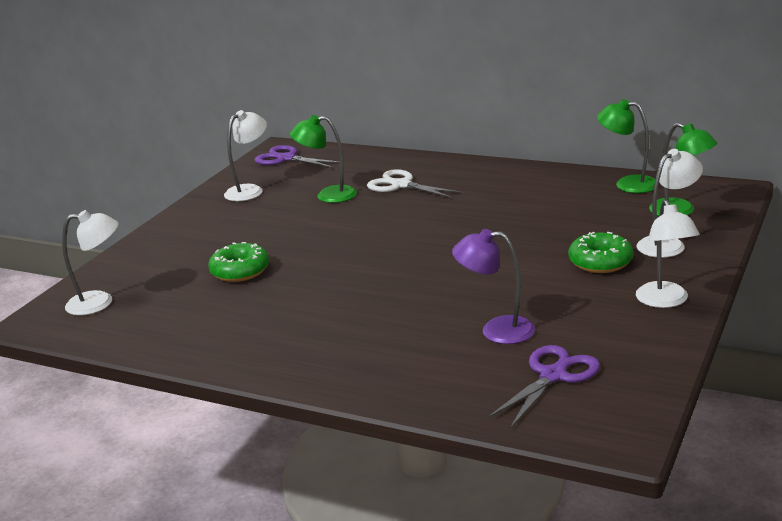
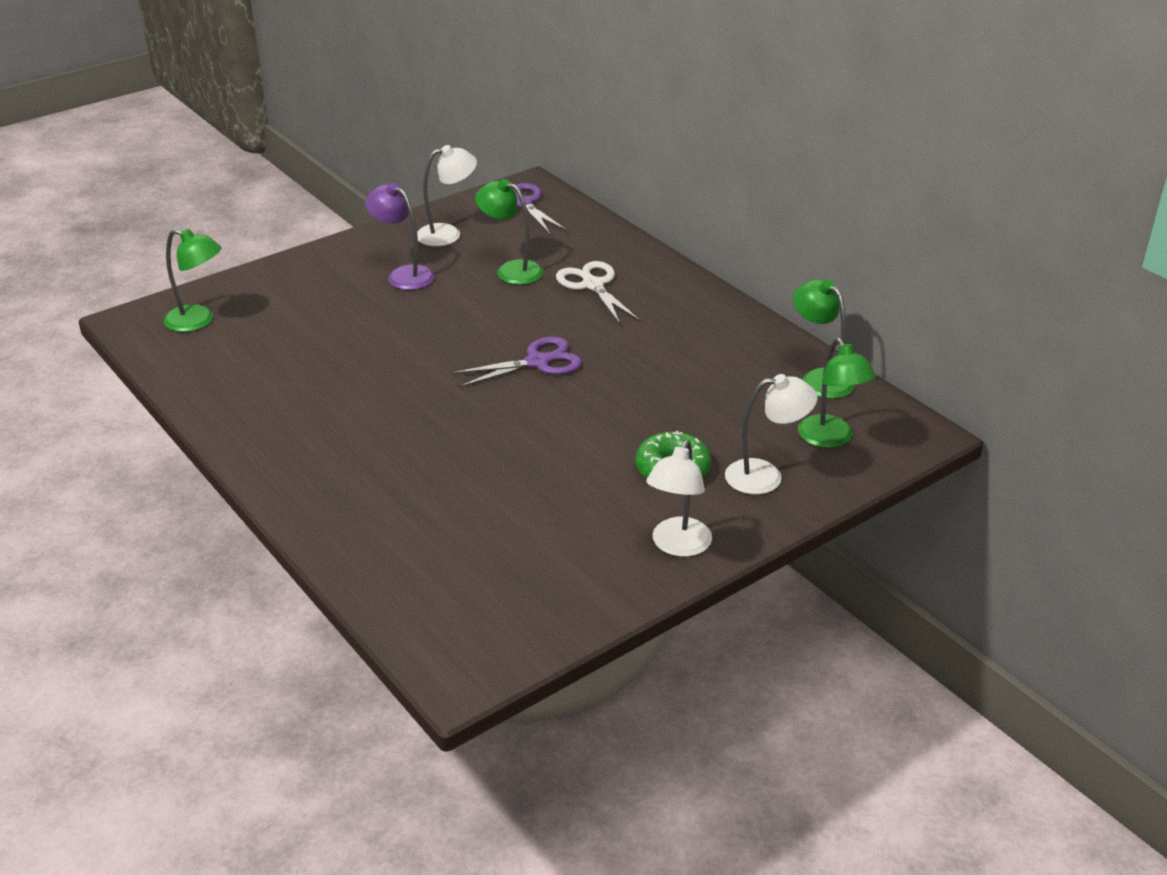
camera: 25 degrees right, 10 degrees up
(100, 302) = (198, 321): white lamp -> green lamp
(240, 271) = (342, 335): green donut -> none
(496, 330) = (486, 507): purple lamp -> purple lamp (403, 275)
(553, 376) = (478, 582): purple scissors -> purple scissors (537, 362)

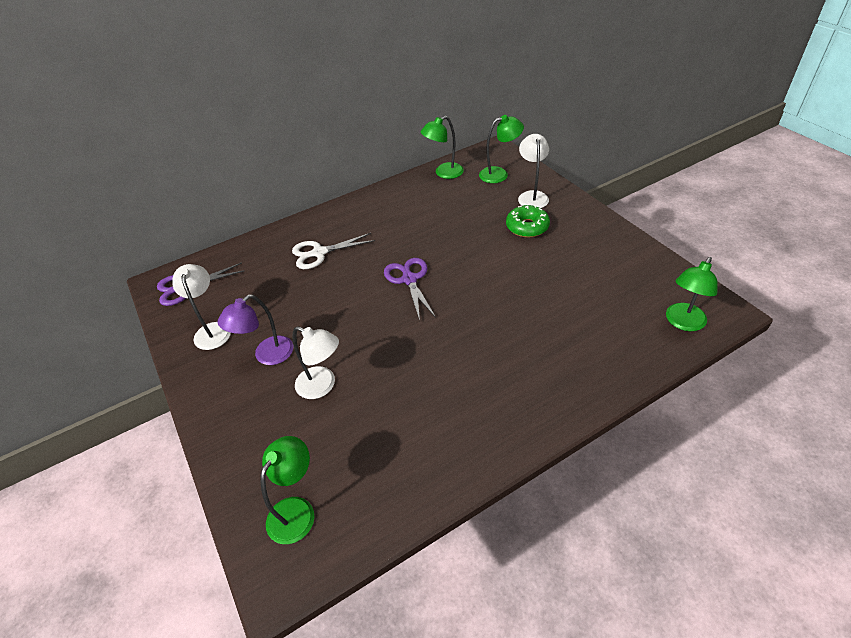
camera: 80 degrees left, 10 degrees up
(511, 270) = (284, 293): green lamp -> green lamp (682, 323)
(677, 546) = (595, 228): white lamp -> white lamp (322, 386)

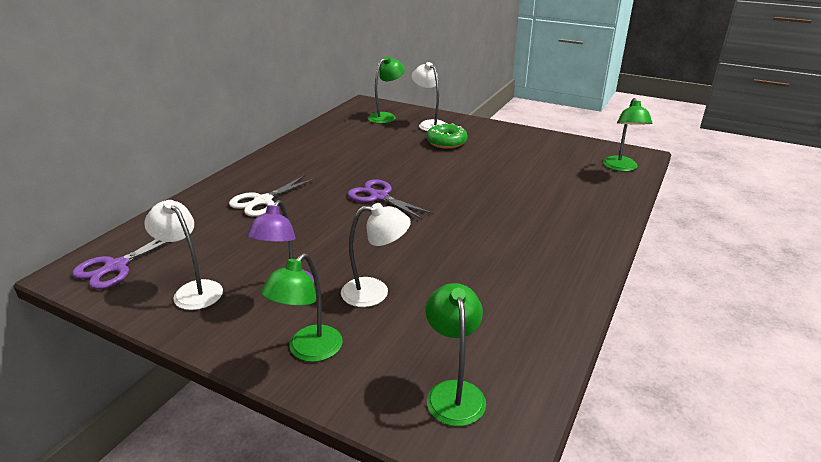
camera: 35 degrees left, 15 degrees down
(444, 173) = (334, 125): green lamp -> green lamp (308, 351)

